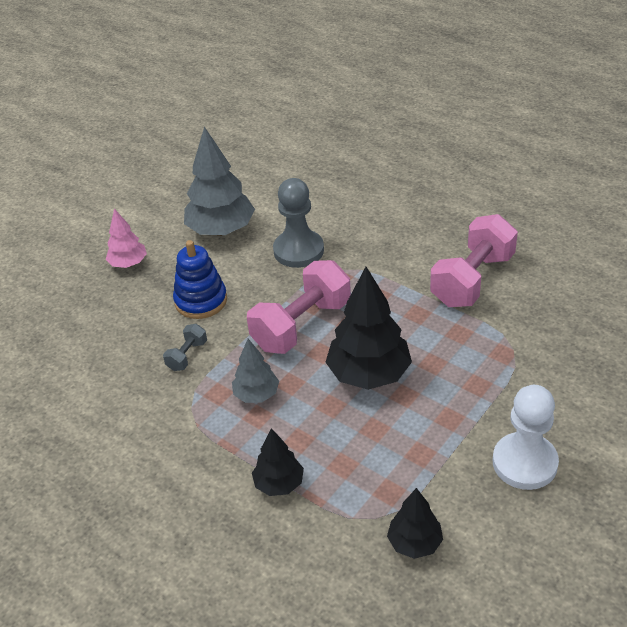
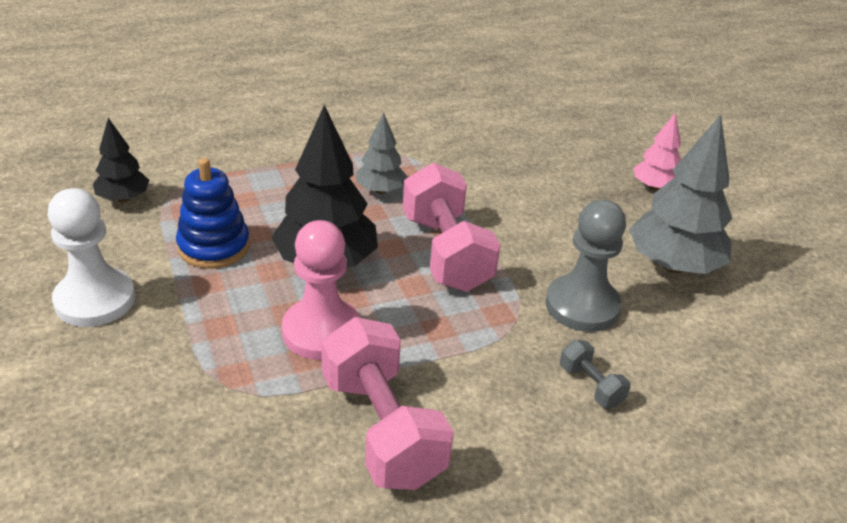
camera: 115 degrees right, 5 degrees down
(187, 356) = (474, 174): grey dumbbell -> grey dumbbell (590, 385)
(201, 301) = (550, 208): blue stacking toy -> blue stacking toy (214, 246)
(279, 484) = (269, 163): black tree -> none
(432, 339) = (321, 331): none -> pink pawn

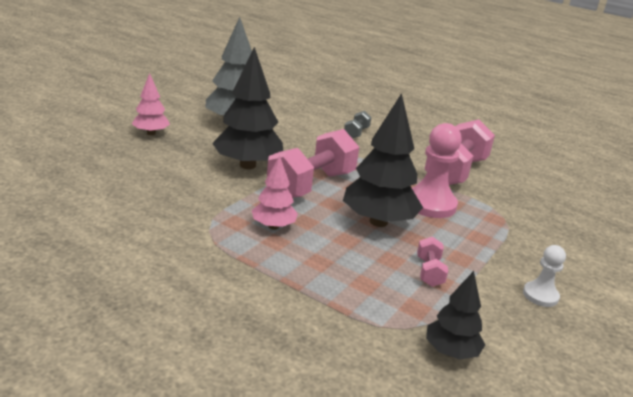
camera: 125 degrees left, 10 degrees down
(95, 300) = (540, 295): white pawn -> white pawn, size x0.56
(214, 246) = (429, 272): blue stacking toy -> pink dumbbell
(380, 190) = (273, 226): grey tree -> pink tree
(527, 225) = (247, 165): none -> black tree
(582, 306) = (303, 141): grey pawn -> none

